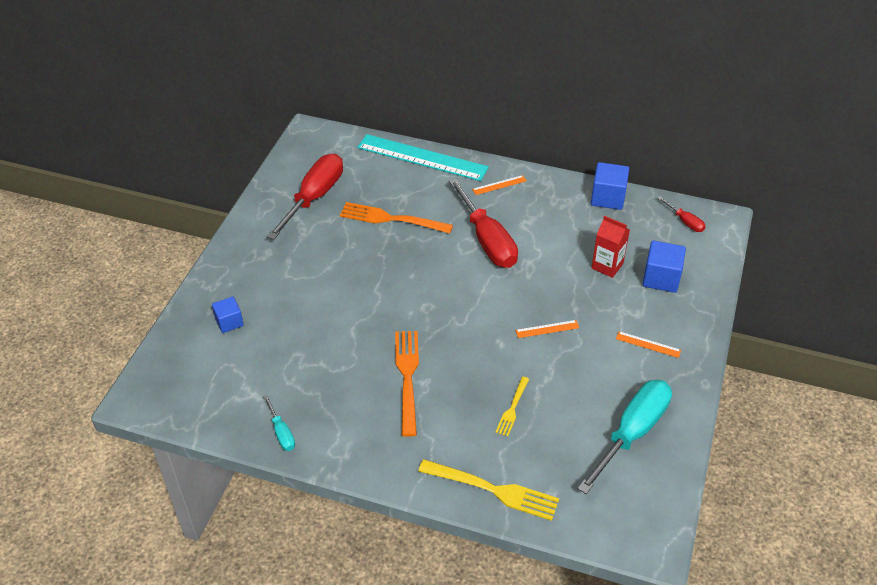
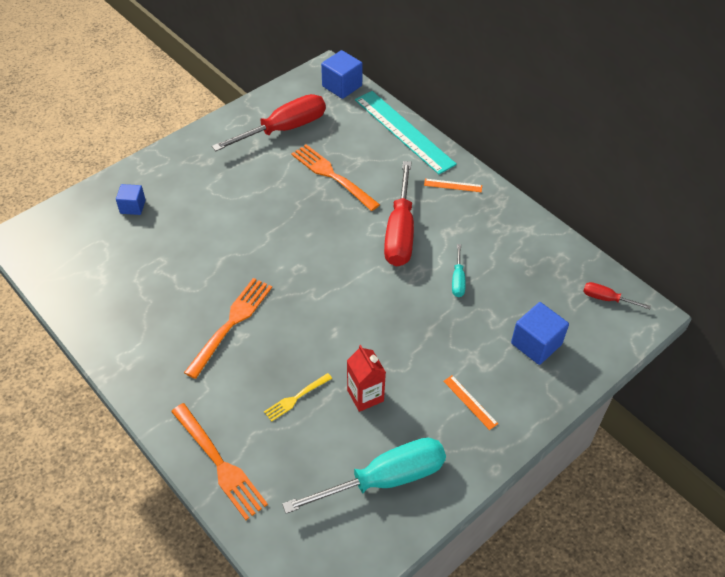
camera: 30 degrees right, 5 degrees up
(281, 432) = (96, 320): turquoise screwdriver -> turquoise screwdriver (458, 280)
(493, 490) = (219, 463): yellow fork -> orange fork
(547, 329) = (387, 340): orange ruler -> none
(607, 198) = (547, 241): blue cube -> blue cube (342, 86)
(607, 266) = (492, 307): red carton -> red carton (365, 395)
(685, 221) = (606, 299): red screwdriver -> red screwdriver turned 120 degrees clockwise

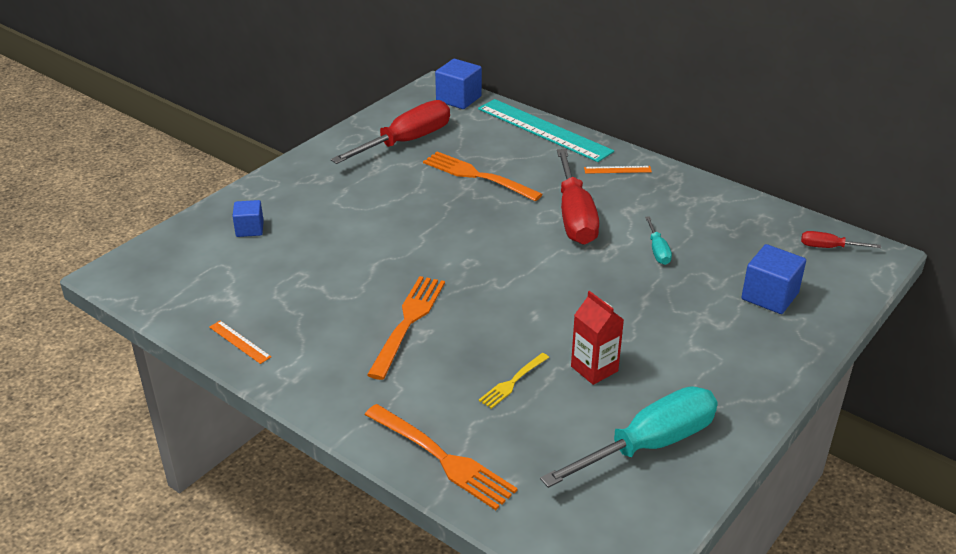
camera: 10 degrees left, 15 degrees down
(470, 402) = (718, 358): orange ruler -> orange ruler (239, 342)

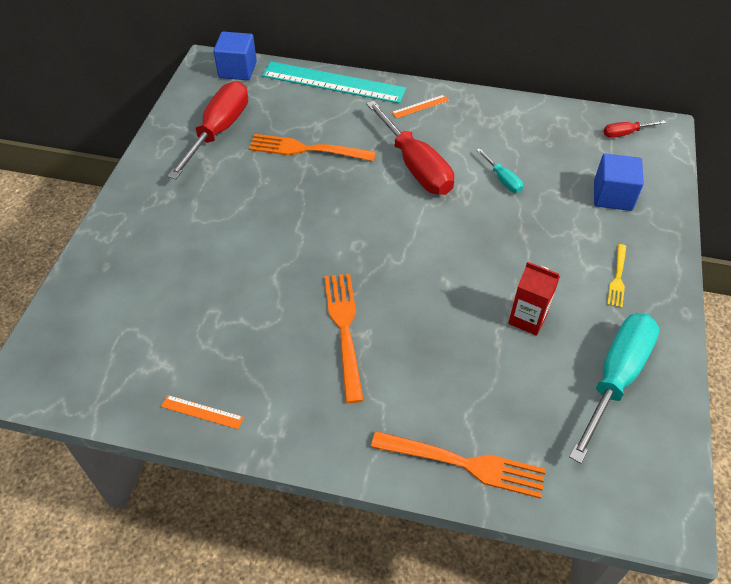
camera: 25 degrees left, 15 degrees up
(249, 229) = (129, 278): blue cube -> none
(513, 382) = (472, 358): yellow fork -> yellow fork (617, 278)

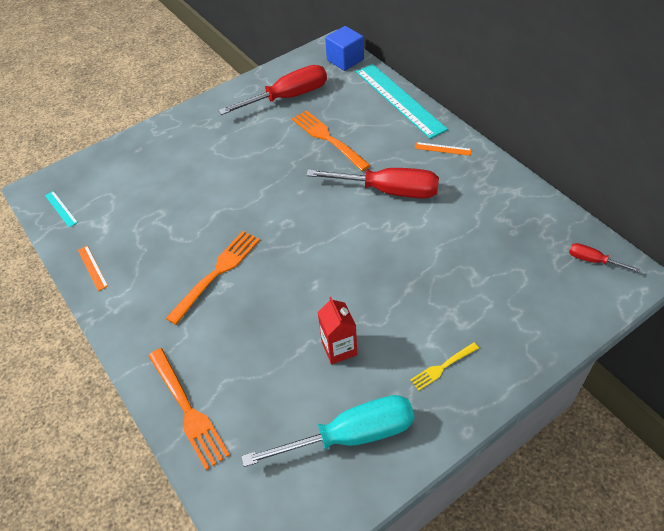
camera: 45 degrees right, 0 degrees up
(83, 380) = (61, 209): none -> turquoise ruler
(415, 166) = (388, 191): red screwdriver -> red screwdriver turned 90 degrees counterclockwise
(502, 179) = (441, 237): turquoise screwdriver -> none
(612, 196) = (517, 303): blue cube -> none

